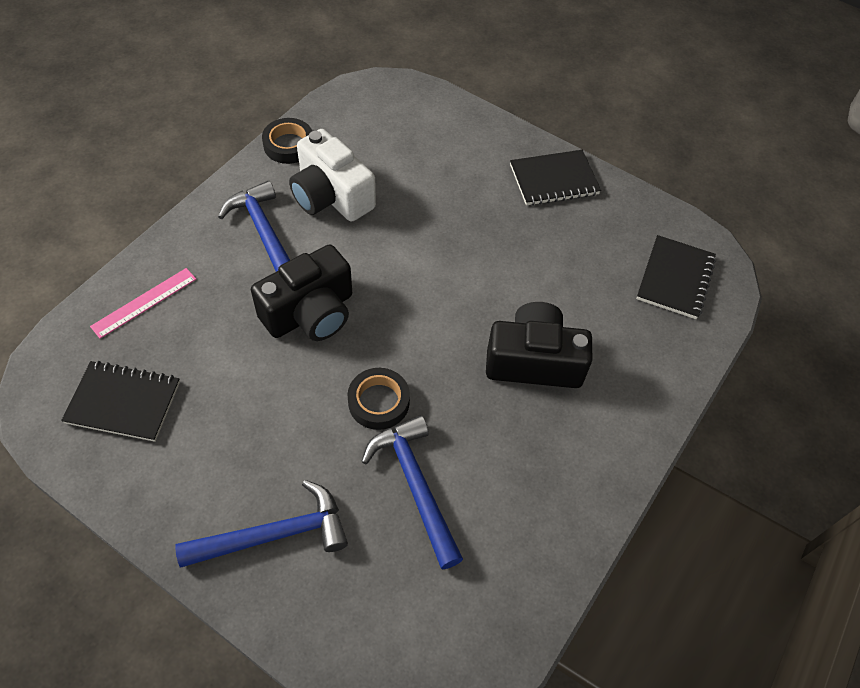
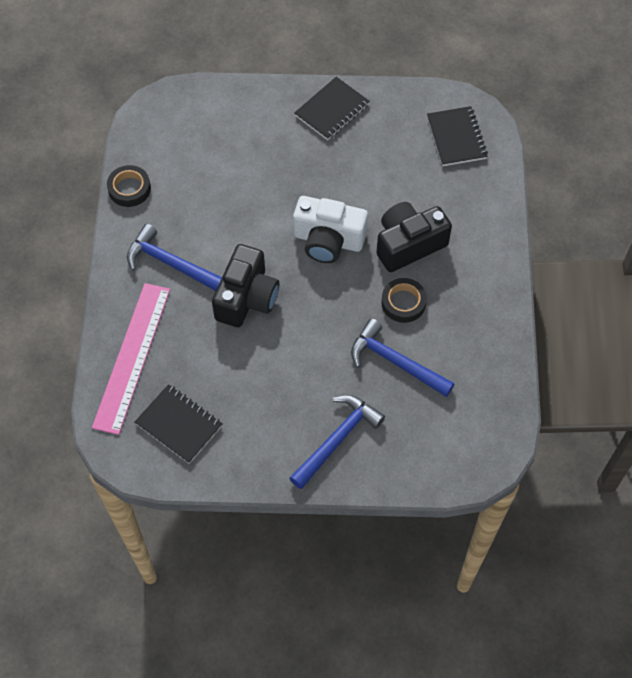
camera: 30 degrees left, 5 degrees up
(123, 402) = (179, 425): black notebook -> black notebook turned 60 degrees clockwise
(144, 302) = (132, 357): pink ruler -> pink ruler, size x1.91
(331, 196) = (192, 209): white camera -> white camera (328, 240)
(378, 402) = (335, 327): black tape -> black tape (403, 303)

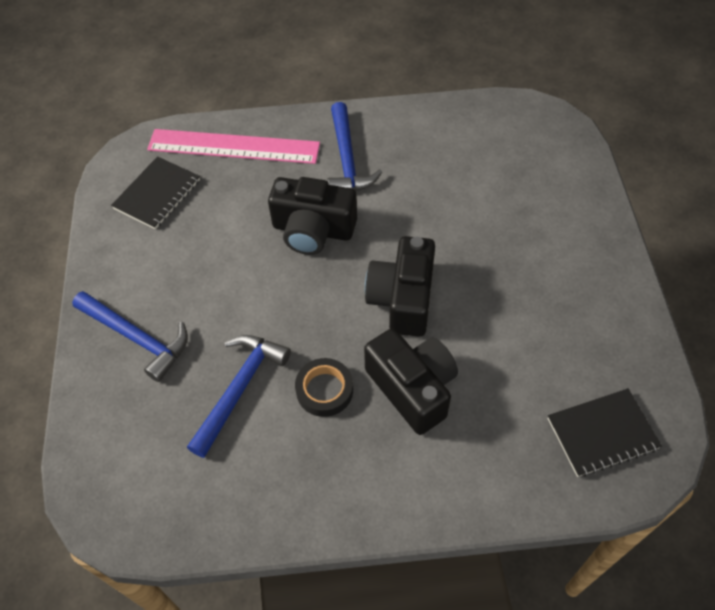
camera: 85 degrees right, 5 degrees down
(129, 189) = (433, 113): black tape -> none
(170, 263) = (347, 159): blue hammer -> blue hammer turned 150 degrees clockwise
(328, 240) = (402, 299): white camera -> black camera
(332, 110) = (599, 280): black notebook -> none

